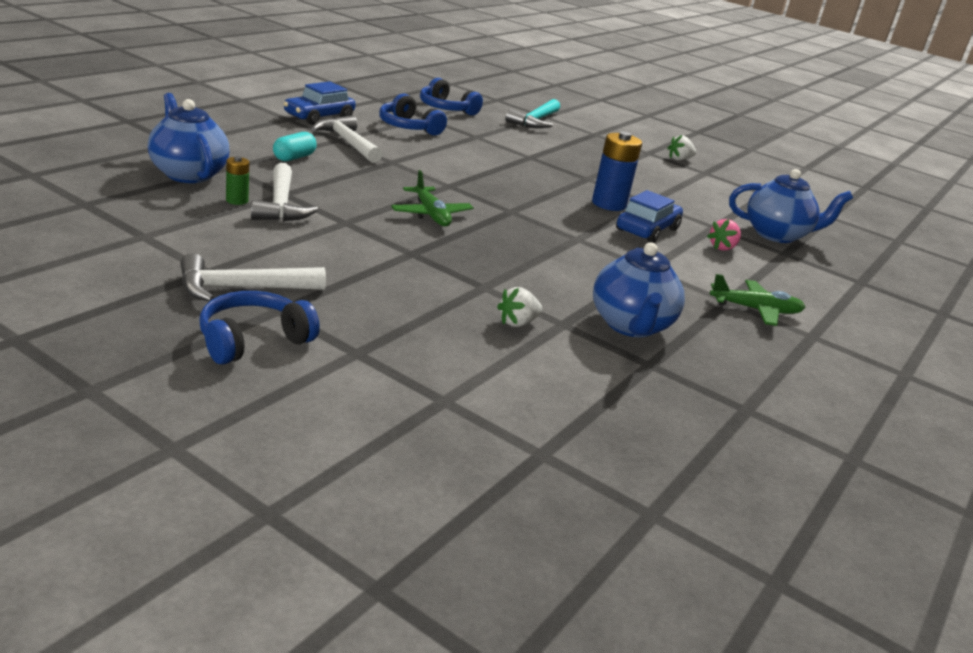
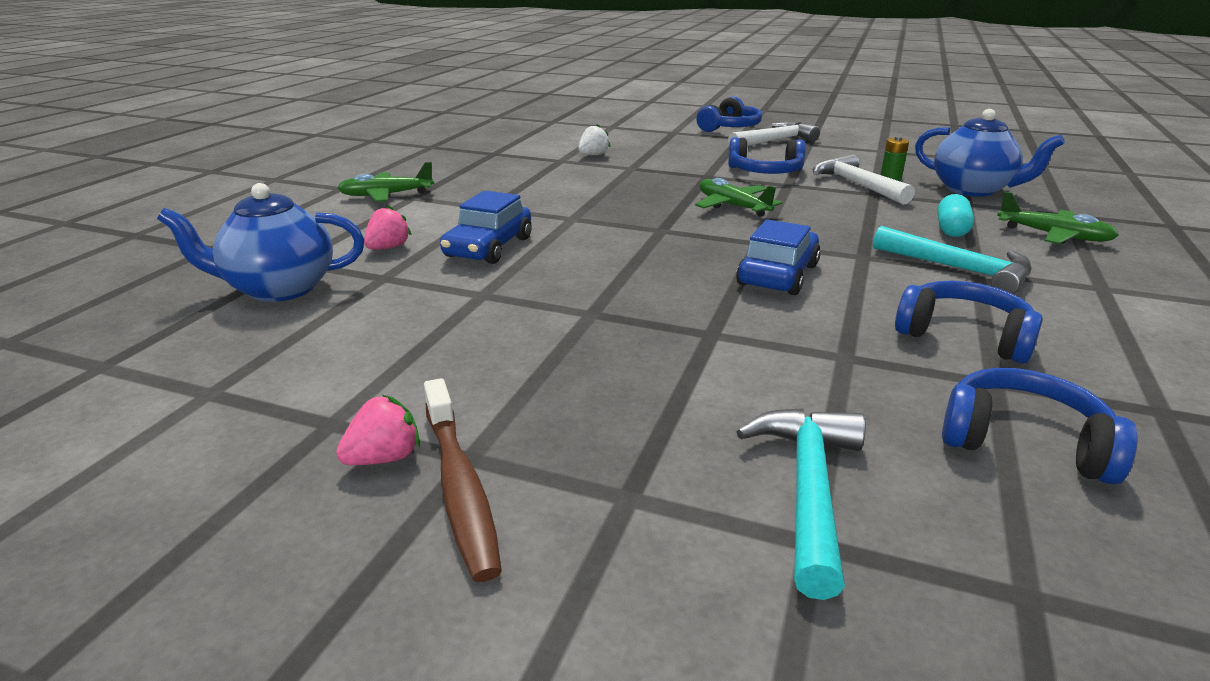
camera: 170 degrees right, 0 degrees up
(233, 138) = (1054, 236): none -> green plane
(319, 117) = (1091, 307): blue car -> blue car (777, 275)
(343, 241) = (765, 172): none -> blue headphones
(348, 142) = (958, 269): white hammer -> turquoise hammer
(609, 204) = (545, 272): blue battery -> none
(631, 326) = (508, 167): blue teapot -> none
(650, 148) = (460, 487): none -> brown toothbrush
(679, 159) = (384, 458): white strawberry -> pink strawberry

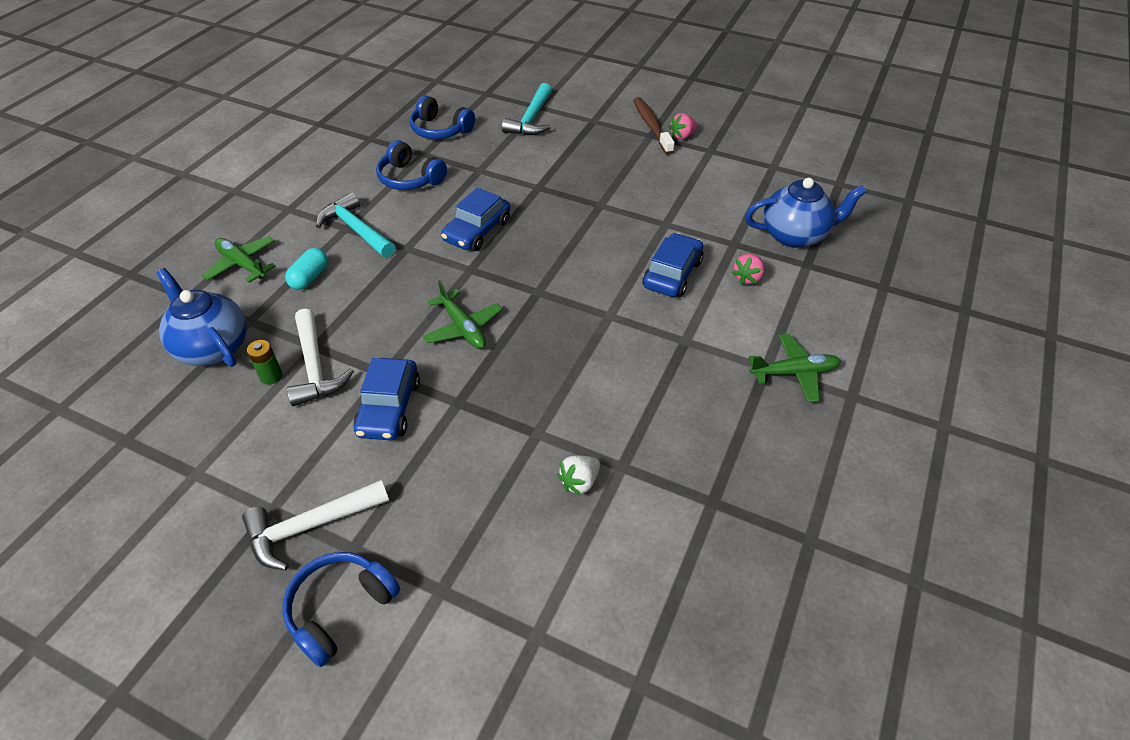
camera: 175 degrees left, 20 degrees up
(765, 172) = (389, 408): blue headphones -> blue car

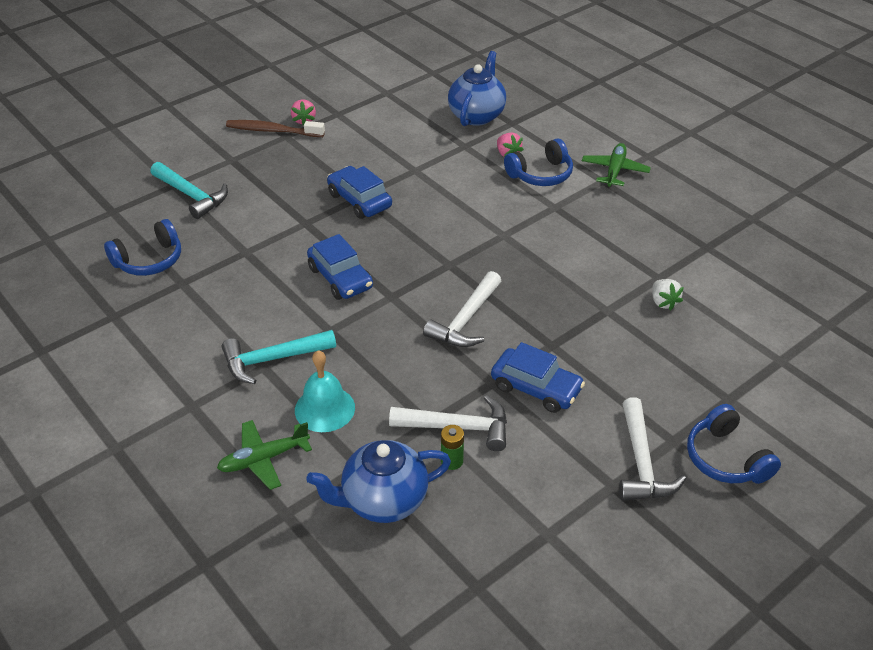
camera: 65 degrees left, 5 degrees down
(310, 277) = (324, 408): turquoise capsule -> turquoise bell
(410, 178) = (217, 302): blue headphones -> blue headphones (541, 174)
(463, 328) = (466, 320): green plane -> white hammer
(672, 274) = (478, 188): blue car -> blue car (359, 200)

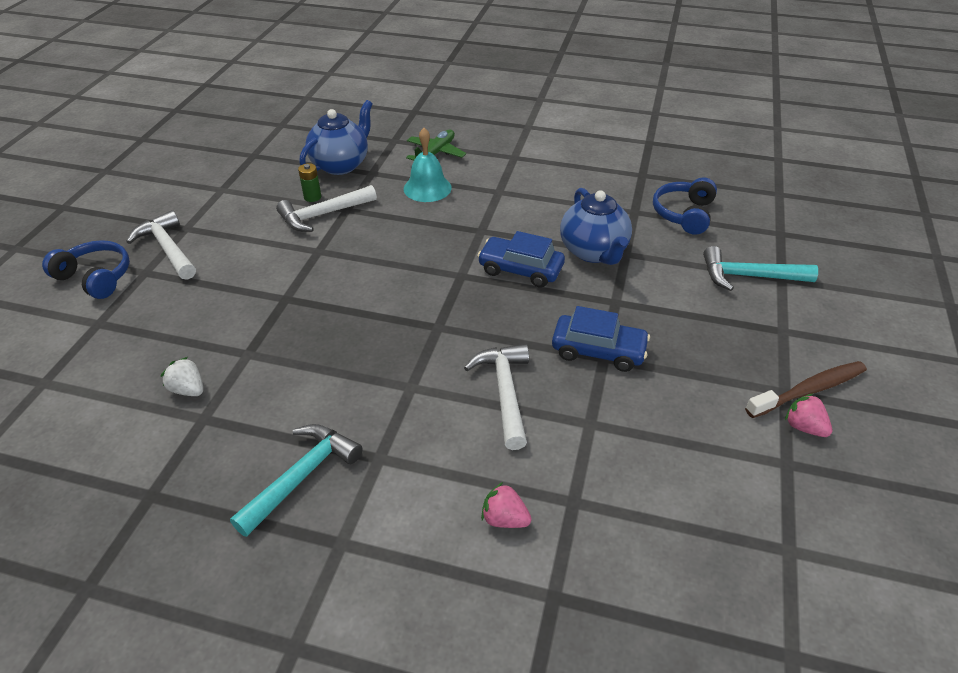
camera: 145 degrees right, 0 degrees up
(273, 359) = (497, 197): turquoise hammer -> turquoise hammer (301, 476)
(466, 320) = (378, 285): white hammer -> white hammer (505, 392)
(477, 115) = (617, 580): blue teapot -> blue teapot (594, 252)
(536, 388) = (279, 261): blue car -> none
(541, 174) = (432, 505): blue headphones -> none
(614, 170) = (332, 575): green plane -> none

